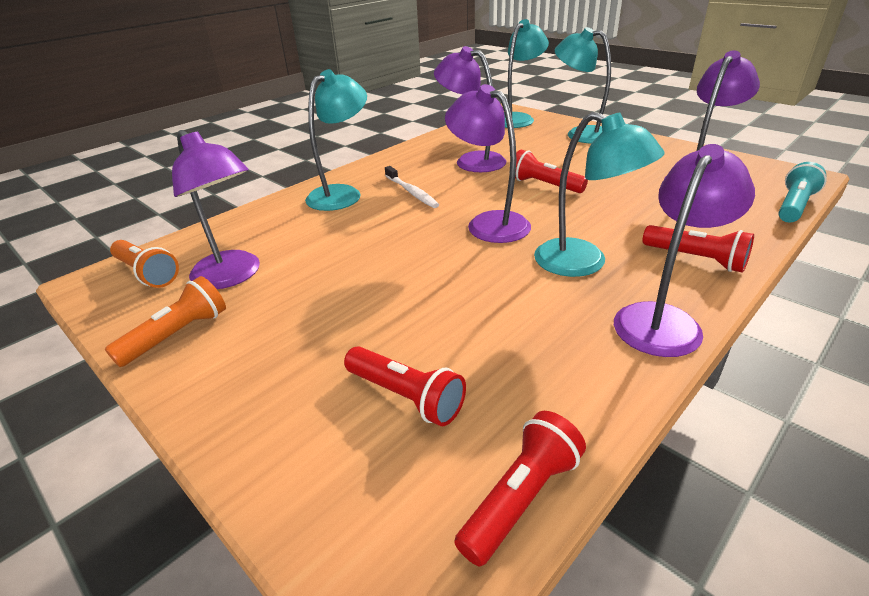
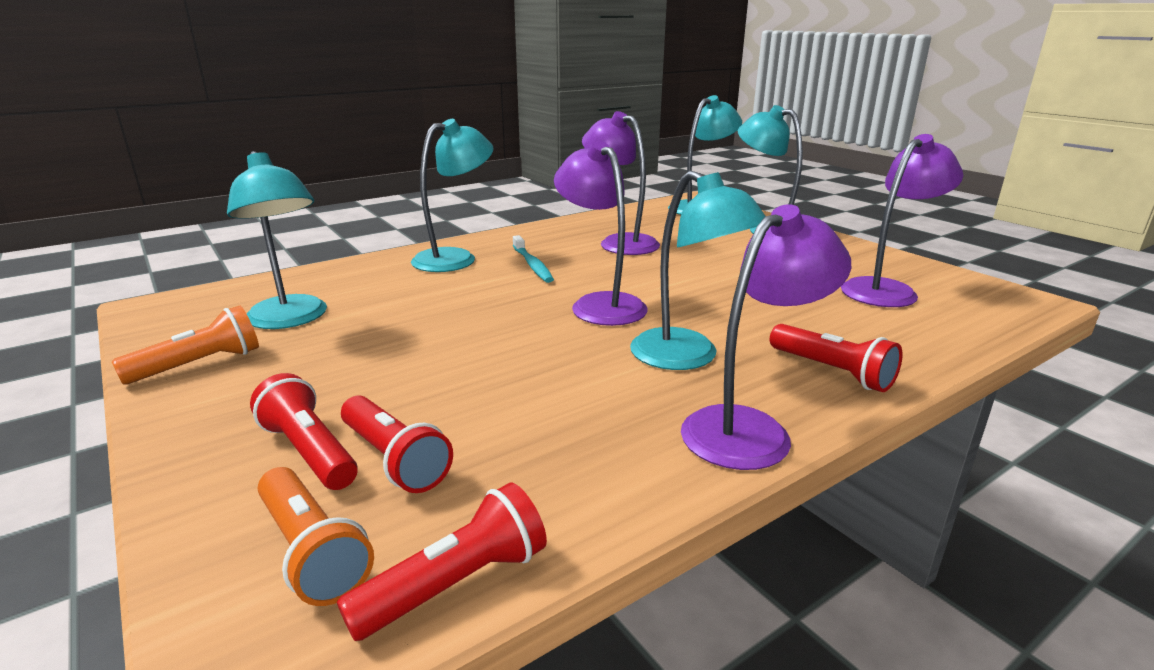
camera: 10 degrees right, 10 degrees down
(147, 273) = (208, 306): orange flashlight -> orange flashlight (312, 552)
(233, 276) = (291, 319): purple lamp -> turquoise lamp
(411, 192) = (532, 265): white toothbrush -> turquoise toothbrush
(544, 185) = (690, 275): red flashlight -> red flashlight (309, 451)
(794, 206) = (1000, 332): turquoise flashlight -> none

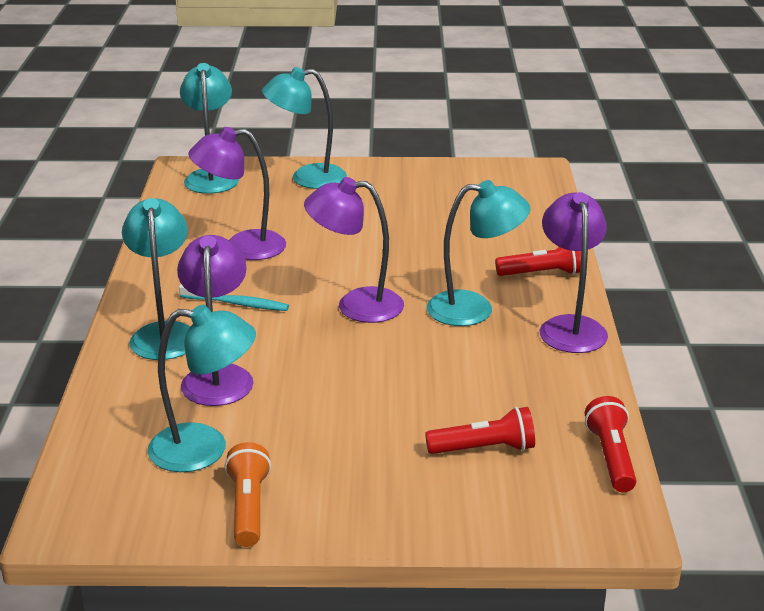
camera: 55 degrees left, 5 degrees up
(309, 451) = (443, 477): red flashlight -> none
(312, 552) = (548, 494): orange flashlight -> none
(887, 290) = (468, 199): purple lamp -> purple lamp (218, 376)

